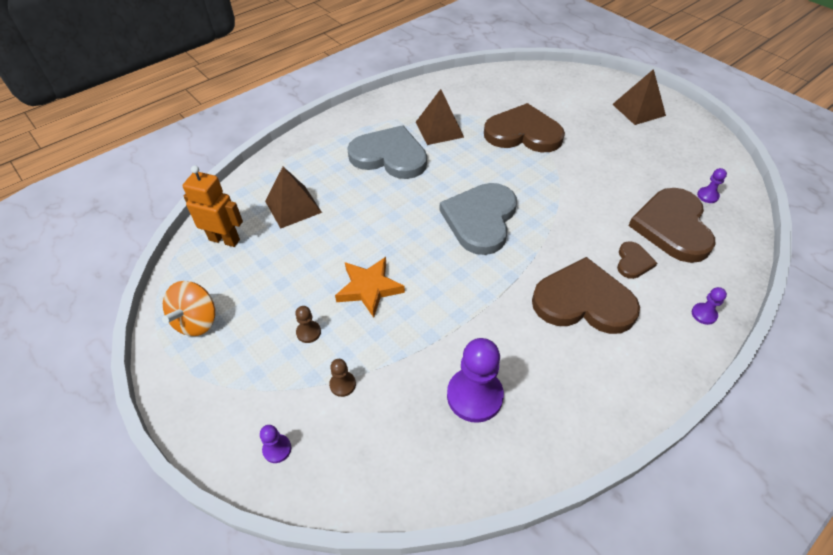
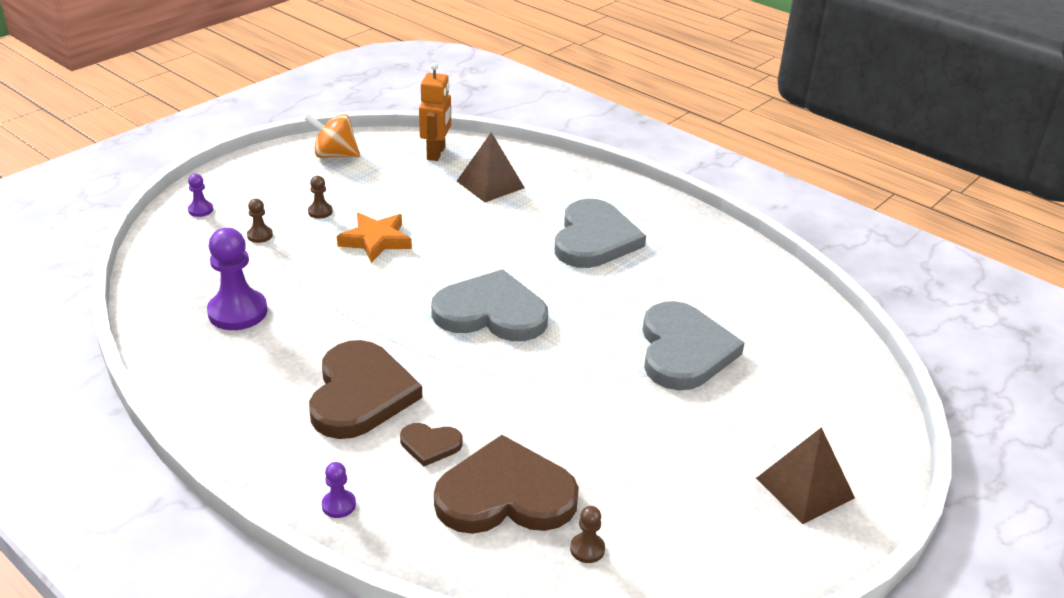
camera: 80 degrees right, 15 degrees down
(439, 129) = (664, 275): brown pyramid -> none
(523, 133) = (684, 350): brown heart -> grey heart
(707, 196) = (587, 549): purple pawn -> brown pawn

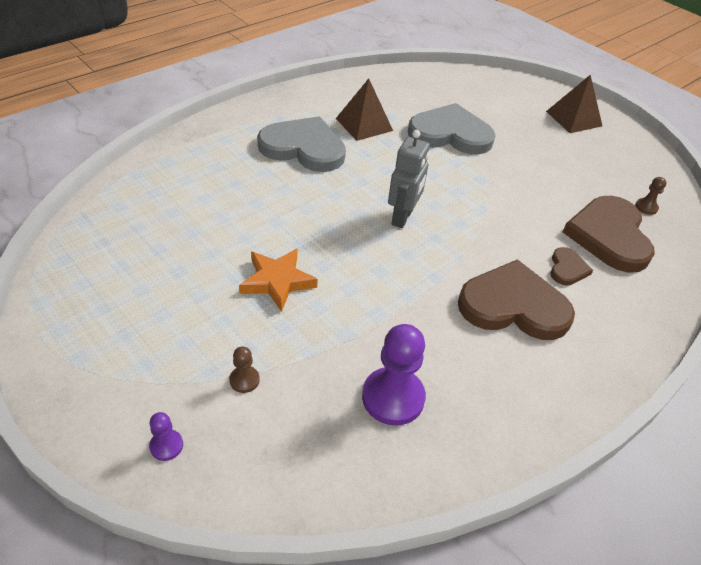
camera: 85 degrees left, 10 degrees up
(320, 212) = (207, 324): brown pawn -> none
(334, 155) = (78, 306): orange spinning top -> none
(339, 505) = (642, 325): purple pawn -> none
(436, 153) = (114, 222): orange robot -> none
(490, 184) = (194, 193): brown pyramid -> brown pyramid (364, 124)
(491, 312) = (402, 217): grey heart -> grey robot

